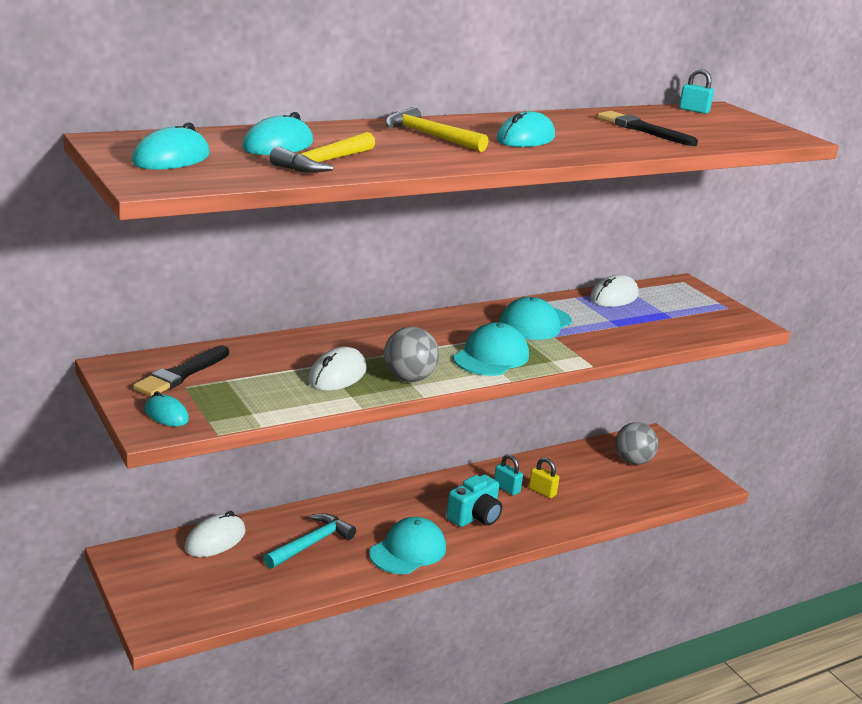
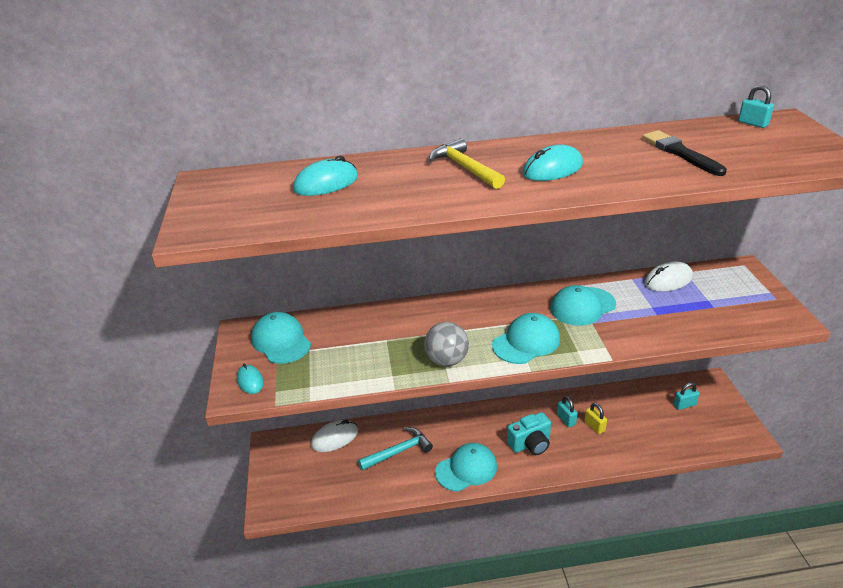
camera: 25 degrees right, 10 degrees up
(171, 159) = (230, 201): turquoise mouse -> none
(181, 374) = (281, 341): black brush -> turquoise cap
(323, 163) = (347, 205): yellow hammer -> none
(337, 375) = (393, 352): white mouse -> none
(632, 461) = (684, 405): grey ball -> turquoise padlock

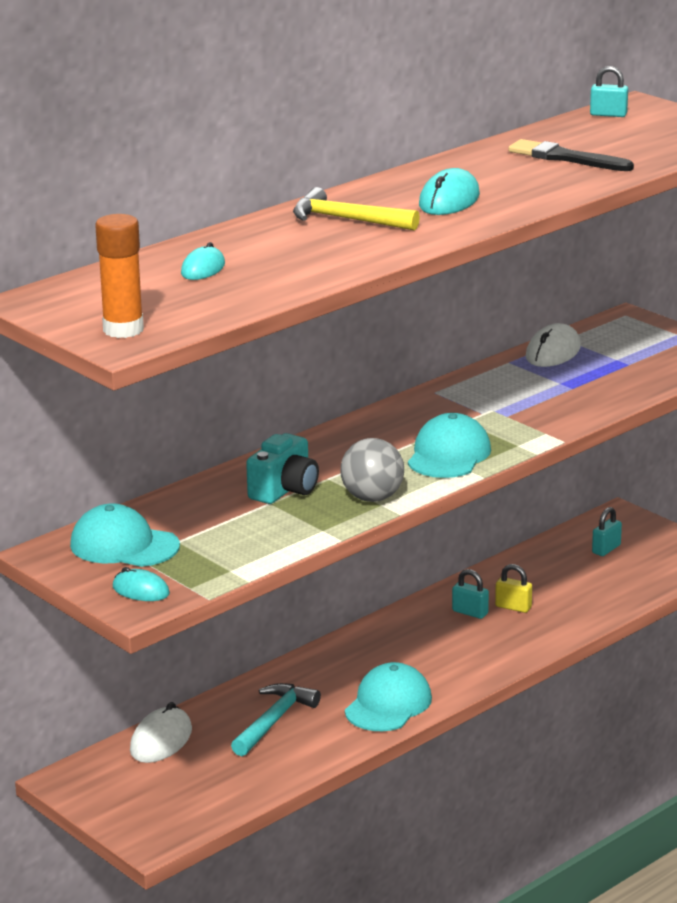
camera: 35 degrees left, 10 degrees down
(210, 220) = (123, 330): none -> orange glue stick
(326, 183) = (203, 269): turquoise mouse -> turquoise mouse, size x0.65
(530, 444) = (447, 652): turquoise camera -> turquoise camera (284, 490)
(582, 306) = (478, 404): turquoise cap -> none

